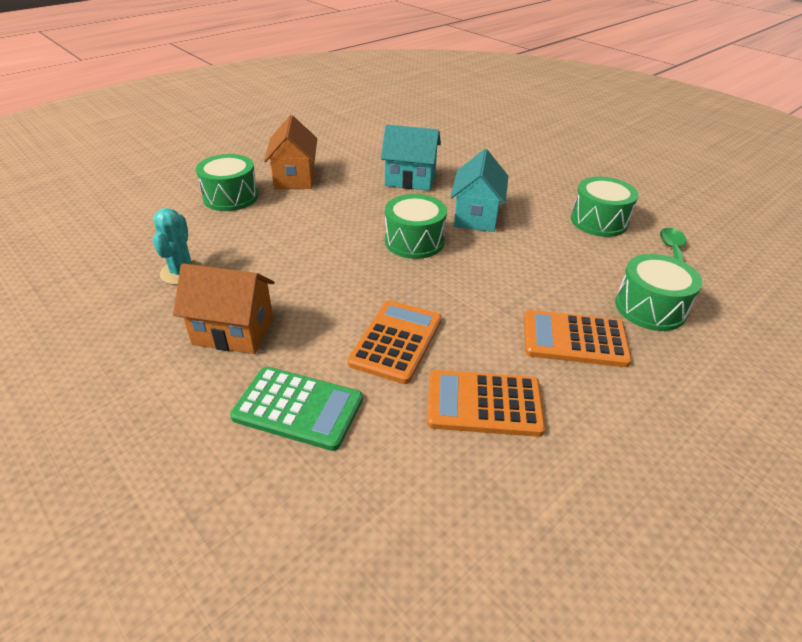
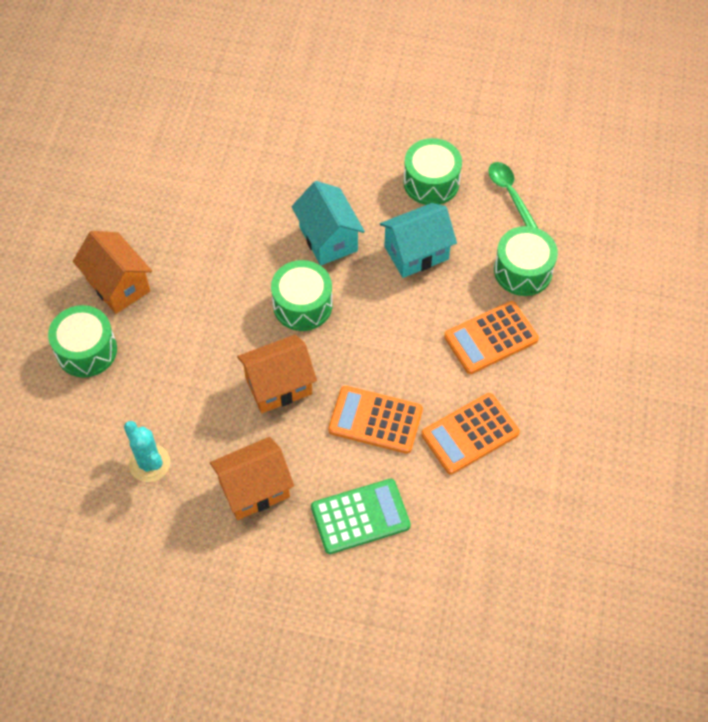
camera: 35 degrees left, 20 degrees up
(338, 277) = (278, 386): none -> orange house
(396, 341) = (375, 420): orange calculator -> orange calculator turned 60 degrees counterclockwise
(410, 179) = (229, 220): turquoise house -> turquoise house (416, 253)

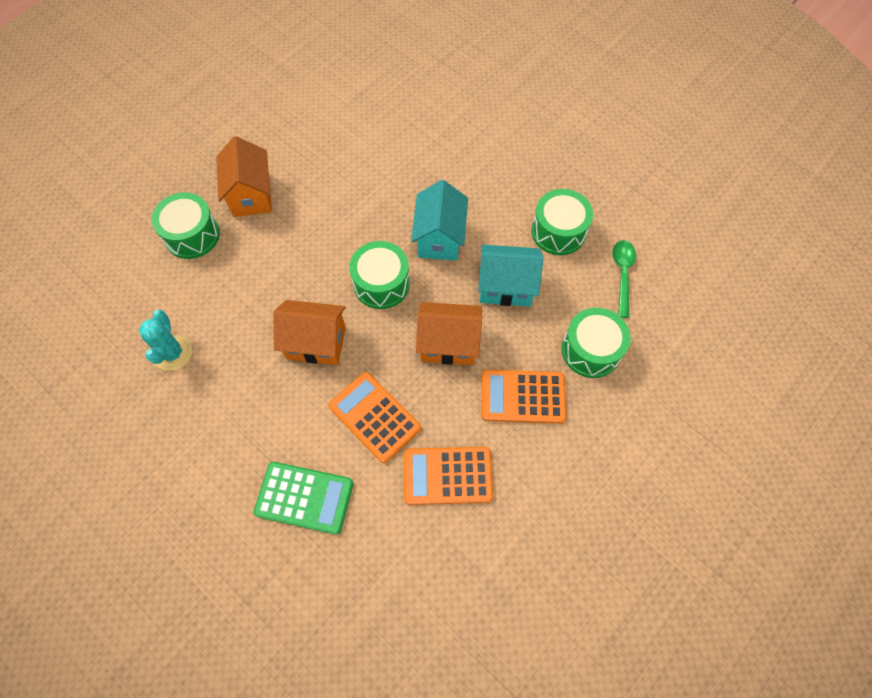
camera: 30 degrees right, 5 degrees up
(254, 489) = (236, 422): orange house -> orange house (448, 344)

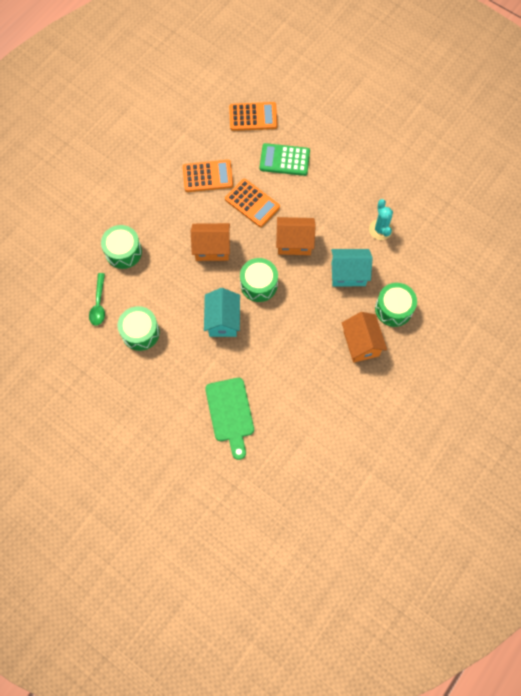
camera: 175 degrees right, 5 degrees up
(439, 130) = (230, 413): none -> green cutting board
(506, 287) = (176, 289): turquoise house -> turquoise house (348, 274)
(522, 397) = (166, 221): orange calculator -> orange calculator (253, 117)

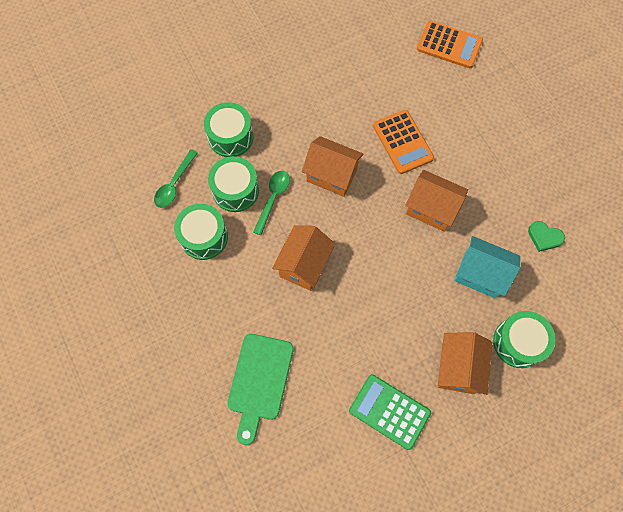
camera: 25 degrees right, 0 degrees up
(177, 283) = (273, 199): none -> green spoon
(208, 176) = (366, 91): orange calculator -> none
(223, 320) = (304, 265): turquoise house -> orange house
(259, 284) = (366, 240): green drum -> green drum (235, 190)
(284, 160) = (464, 108): green calculator -> green calculator (389, 411)
(380, 229) = (544, 237): turquoise cactus -> green heart

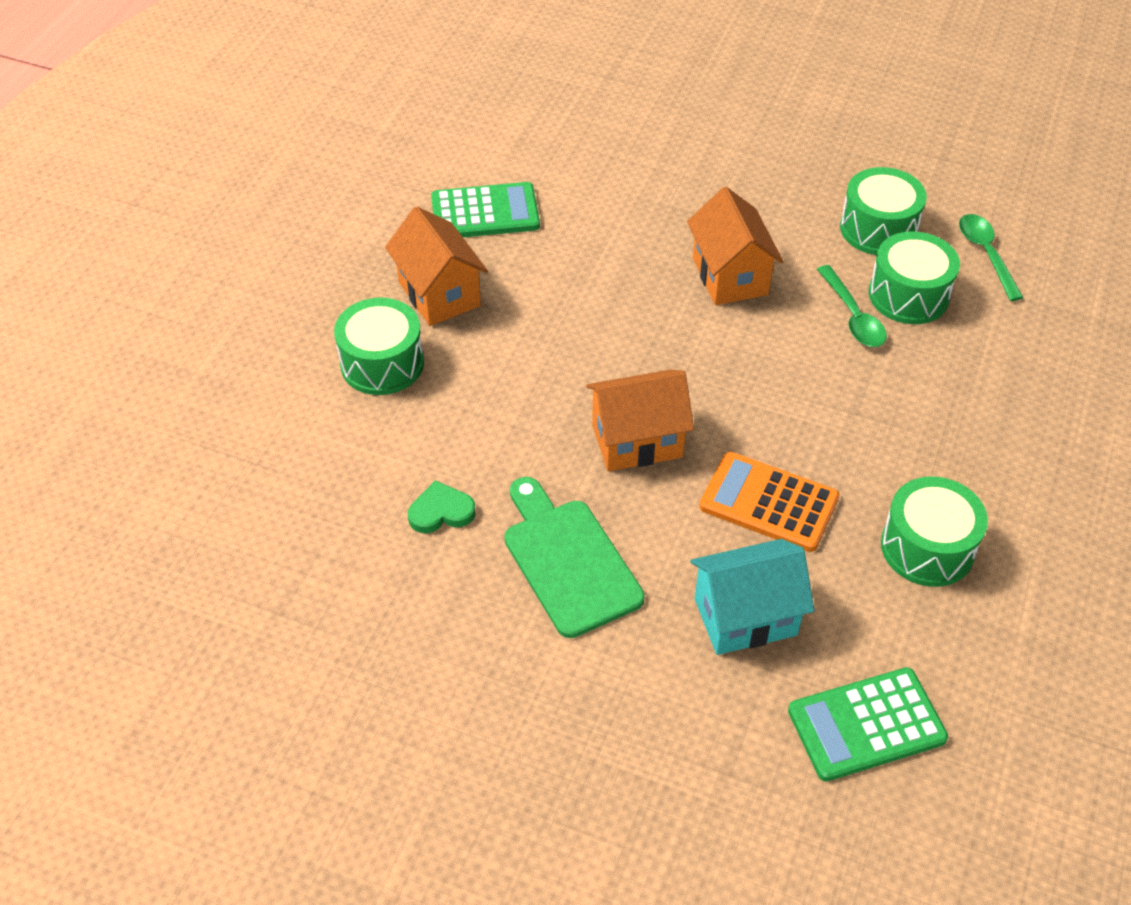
camera: 140 degrees right, 20 degrees down
(230, 137) = (998, 347): green drum -> green drum (927, 547)
(259, 381) = (654, 155): green cutting board -> green cutting board (568, 561)
(331, 175) = (814, 391): orange house -> none
(449, 45) = (866, 725): orange calculator -> green calculator
(480, 274) = (496, 406): turquoise house -> turquoise house (745, 617)

